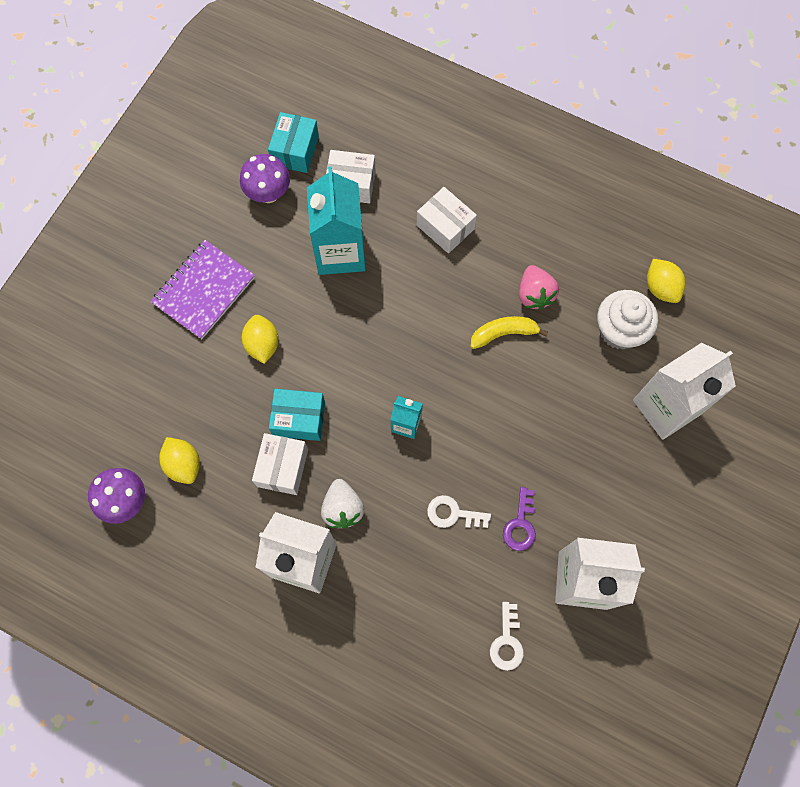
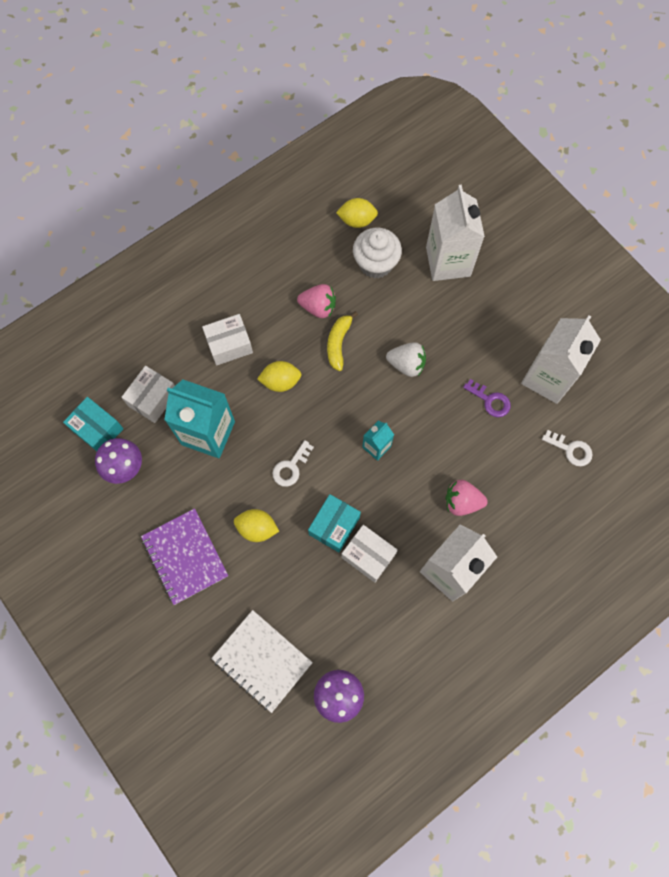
camera: 65 degrees left, 0 degrees up
(131, 411) = (262, 660): none -> white notebook
(183, 464) = (329, 634): yellow lemon -> yellow lemon (280, 381)
(343, 508) = (422, 523): white strawberry -> white strawberry (406, 364)
(386, 542) = (462, 502): none -> pink strawberry
(453, 513) = (461, 444): white key -> white key (291, 467)

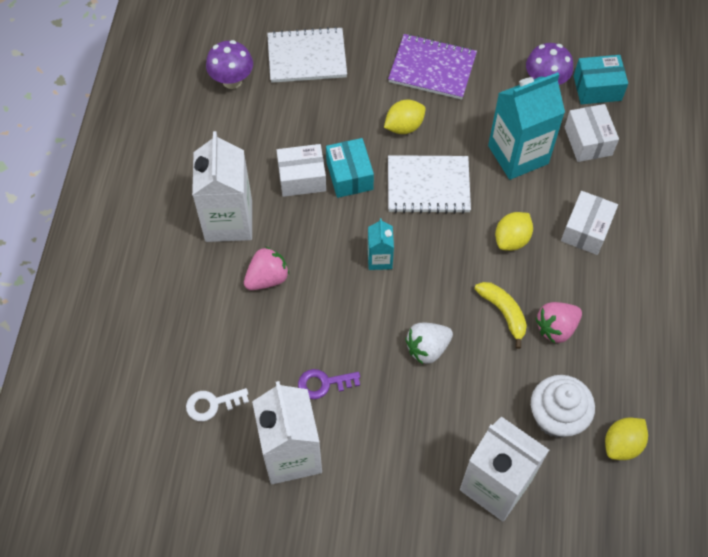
camera: 135 degrees right, 10 degrees down
(291, 467) = (428, 186): white key -> white notebook

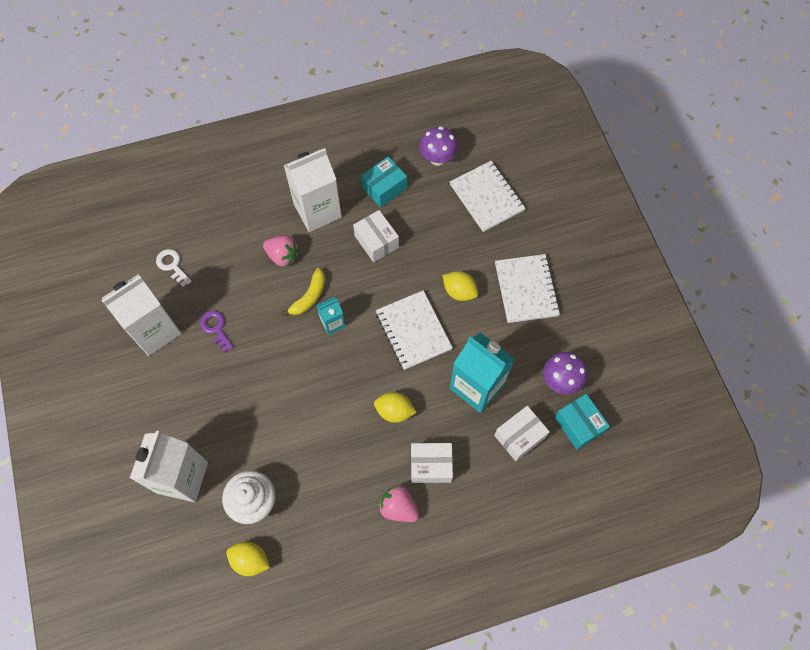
camera: 65 degrees right, 5 degrees up
(349, 175) = (395, 272): turquoise box -> turquoise box (384, 188)
(427, 348) = (273, 386): white strawberry -> none
(432, 68) = (526, 289): purple notebook -> white notebook
(503, 313) = (326, 429): yellow banana -> yellow banana (309, 297)
(556, 328) = (330, 474): pink strawberry -> pink strawberry (398, 507)

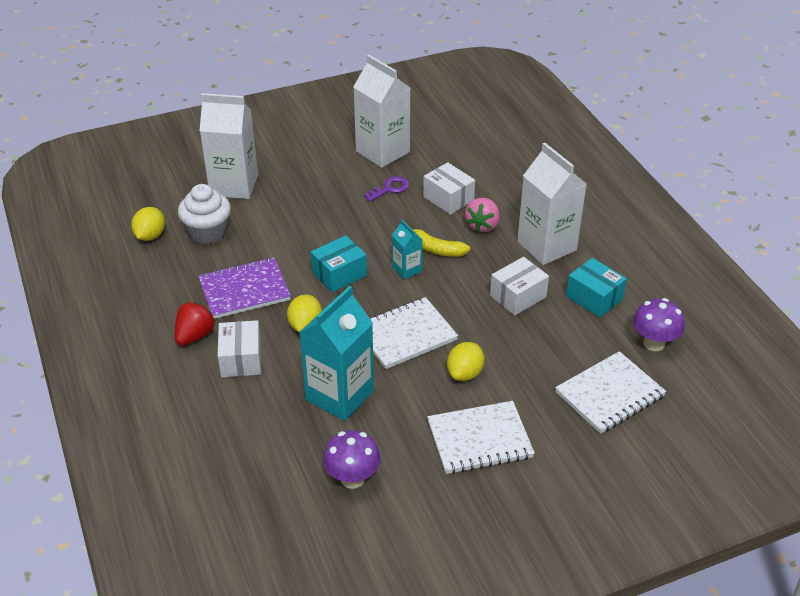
camera: 85 degrees right, 25 degrees down
(172, 265) = (455, 154): white key -> none
(343, 464) = (244, 290): none -> purple notebook
(398, 507) = (195, 336): pink strawberry -> red strawberry
(519, 436) = (276, 438): white box -> white box (448, 198)
(578, 425) = (292, 498): turquoise box -> turquoise box (339, 274)

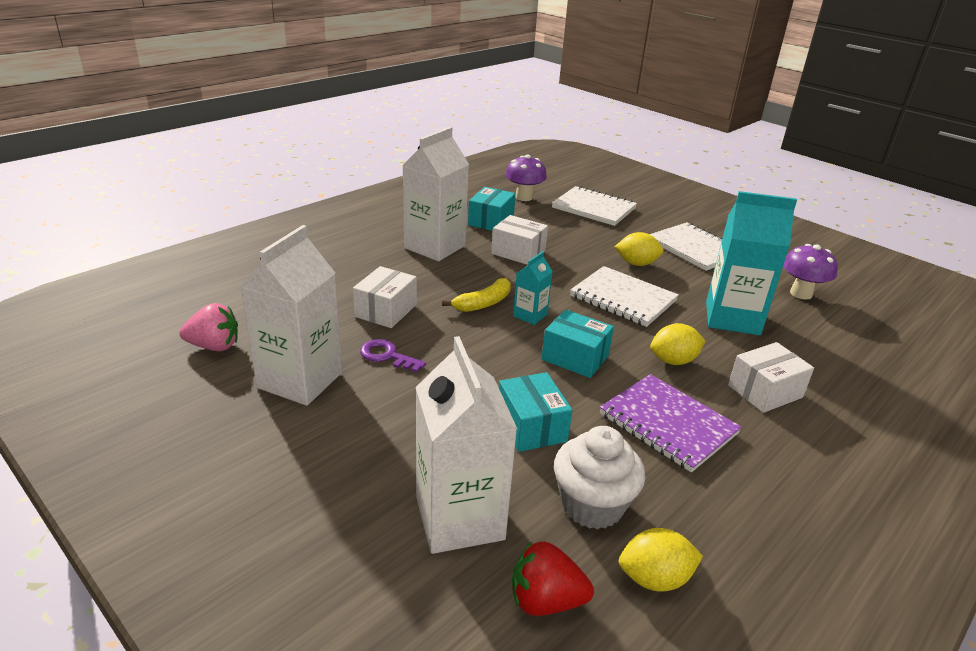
camera: 115 degrees left, 10 degrees down
(195, 336) = (776, 440): red strawberry -> red strawberry (545, 601)
(282, 230) = (531, 426): none -> turquoise box
(436, 249) = (483, 303): yellow banana -> yellow banana turned 45 degrees clockwise
(482, 225) = (423, 283): pink strawberry -> pink strawberry (214, 346)

